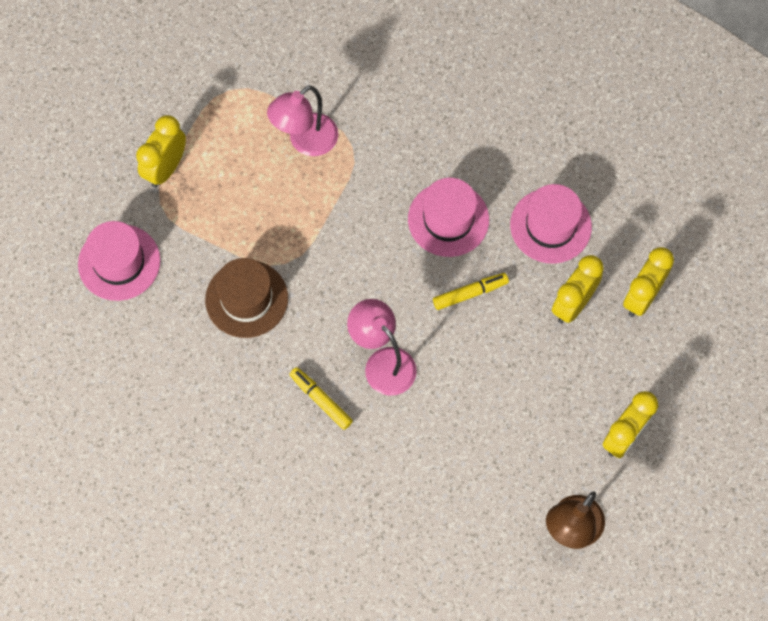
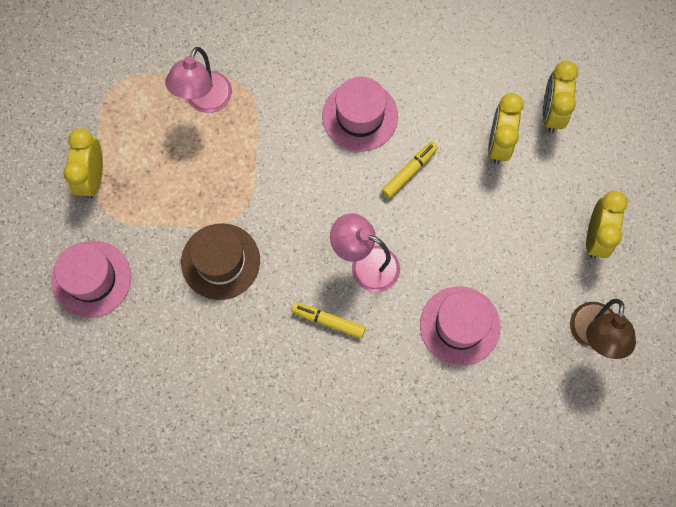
camera: 25 degrees left, 5 degrees up
(550, 226) = (448, 85): pink hat -> pink hat (459, 325)

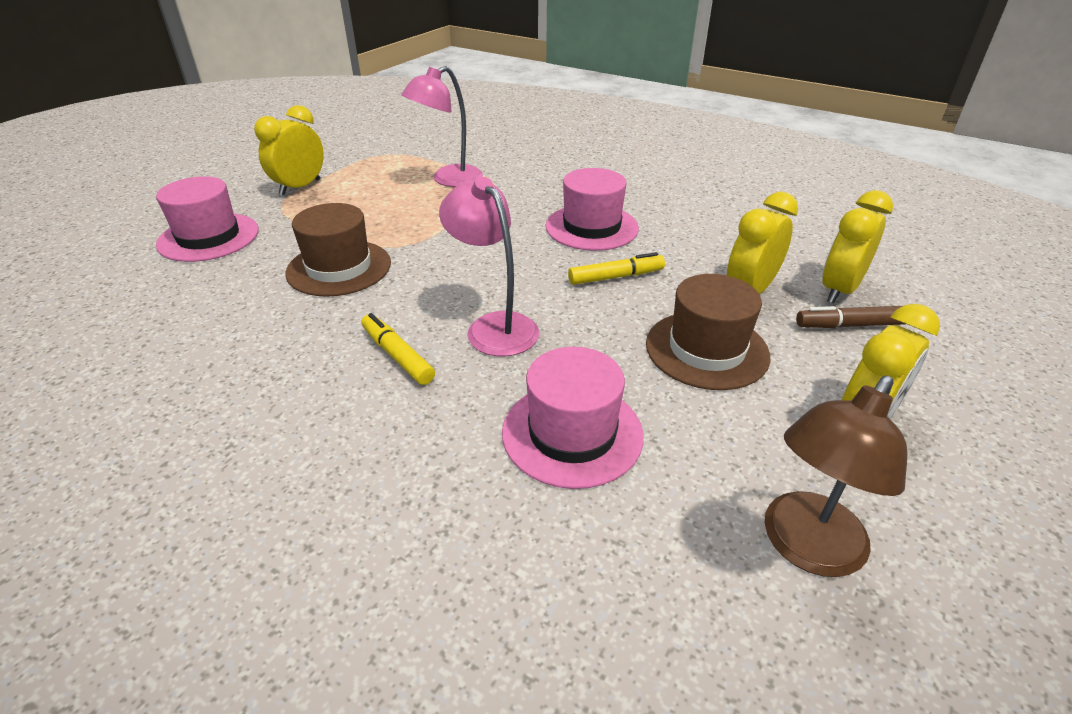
camera: 30 degrees right, 35 degrees down
(497, 218) = (706, 349): none -> brown hat
(567, 149) = (849, 325): none -> brown marker

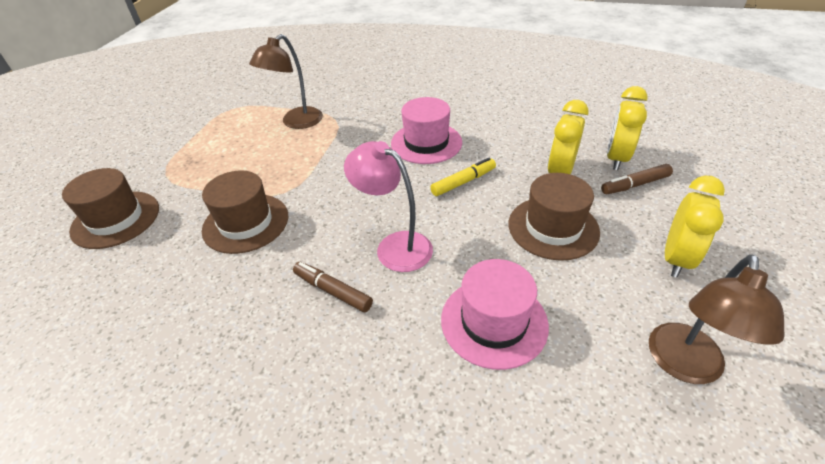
camera: 15 degrees left, 5 degrees up
(208, 237) = (116, 219): pink hat -> brown hat
(300, 187) = (174, 154): yellow clock -> none
(397, 355) = (333, 291): yellow marker -> brown marker
(448, 180) = (296, 122): pink lamp -> brown lamp

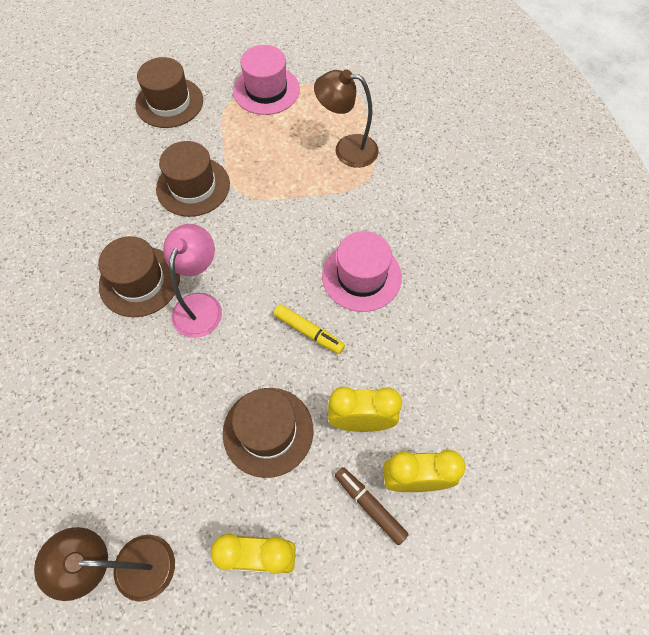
camera: 65 degrees right, 20 degrees up
(333, 291) = (139, 281): brown marker -> brown hat
(494, 322) = (139, 407): pink hat -> pink hat (266, 90)

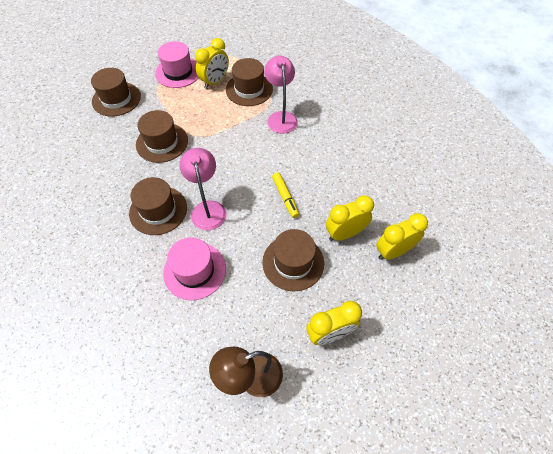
camera: 25 degrees left, 5 degrees down
(307, 121) = (215, 81): none -> yellow clock
(309, 332) = (285, 197): yellow marker -> yellow marker turned 60 degrees clockwise
(347, 149) = (249, 89): brown lamp -> brown hat
(361, 276) = (299, 155): pink hat -> pink hat (195, 270)
(368, 208) = (281, 117): none -> pink lamp
(370, 505) = (376, 276): brown marker -> none

